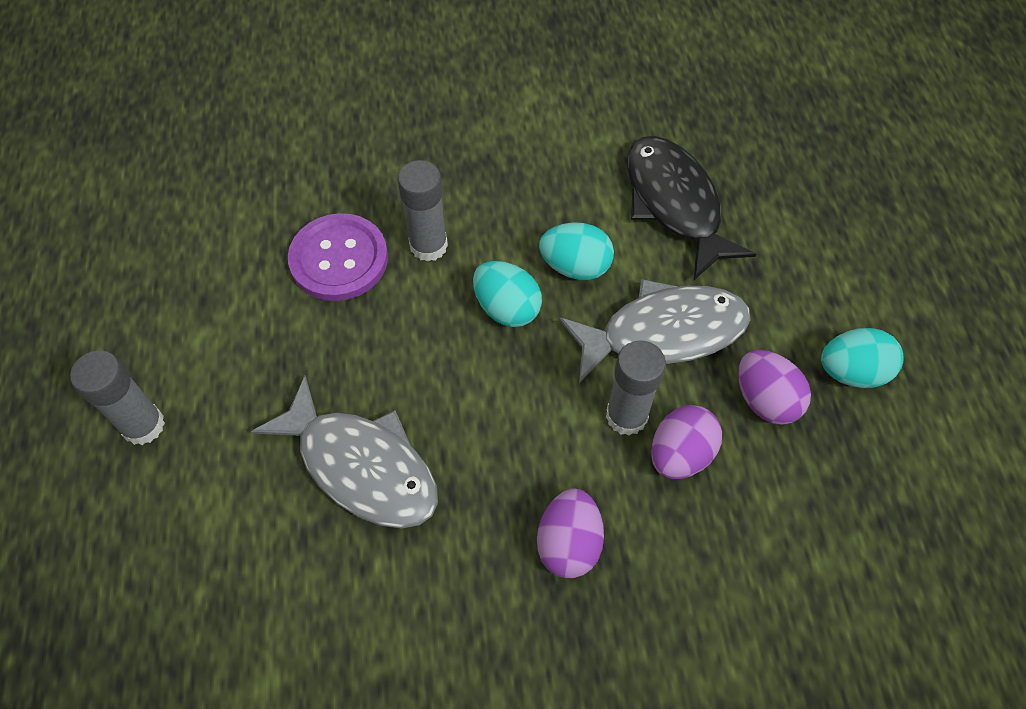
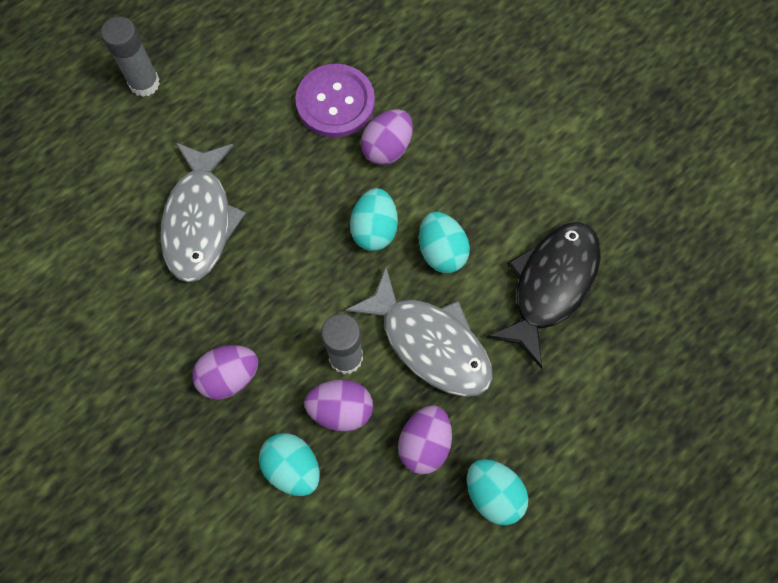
camera: 55 degrees right, 10 degrees up
(428, 245) = (387, 148): grey glue stick -> purple egg
(714, 539) = (292, 467): none -> turquoise egg

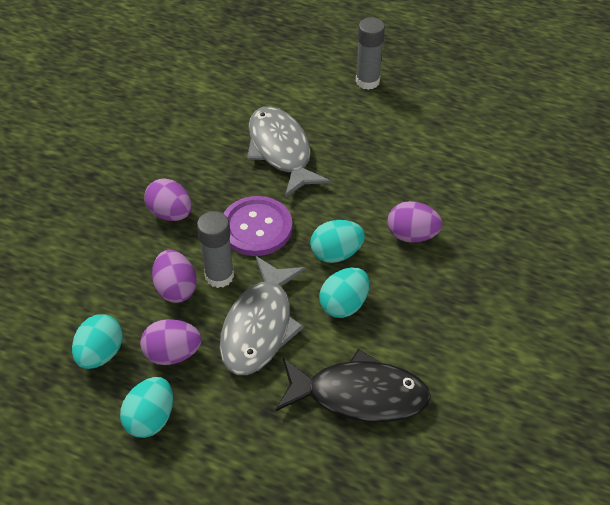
camera: 65 degrees right, 20 degrees down
(200, 220) = (281, 151): grey fish -> grey fish turned 90 degrees clockwise
(292, 467) = (118, 276): turquoise egg -> turquoise egg (101, 353)
(335, 102) = (428, 188): purple button -> purple button (256, 228)

